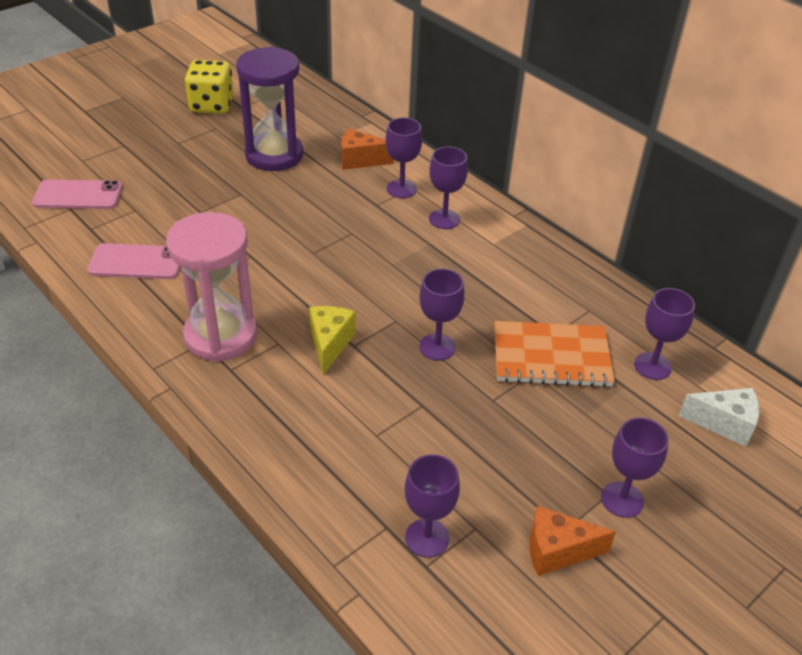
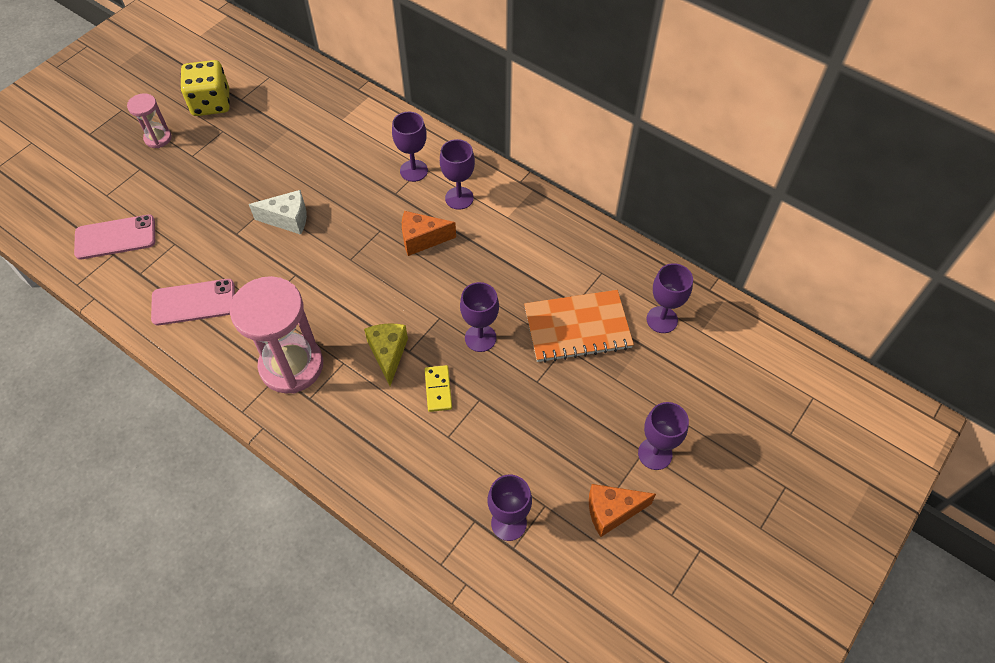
camera: 10 degrees left, 15 degrees up
(150, 124) = (158, 138): none -> pink hourglass
(274, 155) = (287, 153): purple hourglass -> none
(360, 160) = (368, 144): orange cheese -> orange cheese (422, 239)
(377, 387) = (438, 389): none -> yellow domino
(724, 424) = (726, 364): white cheese -> white cheese (288, 219)

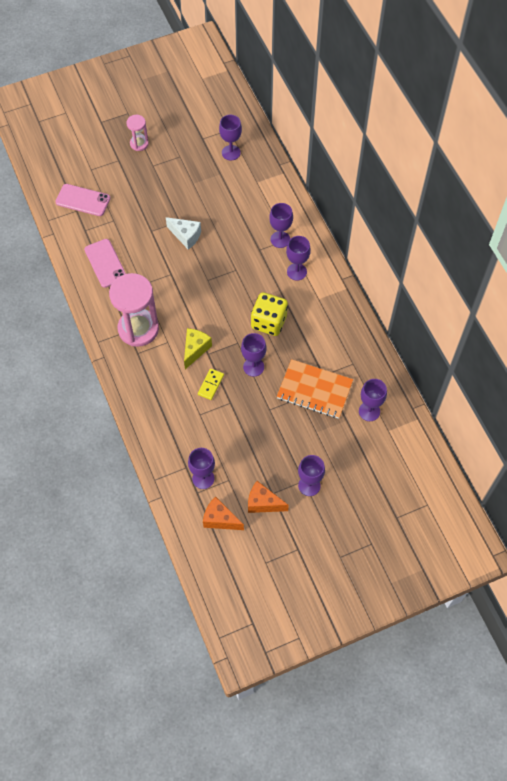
camera: 30 degrees right, 5 degrees up
(193, 302) = (105, 263): pink phone -> pink phone turned 45 degrees clockwise
(211, 103) = (183, 133): yellow dice -> yellow dice (269, 322)
(288, 100) = (231, 152): none -> purple goblet
(422, 239) = (257, 288): orange cheese -> orange cheese (220, 519)

